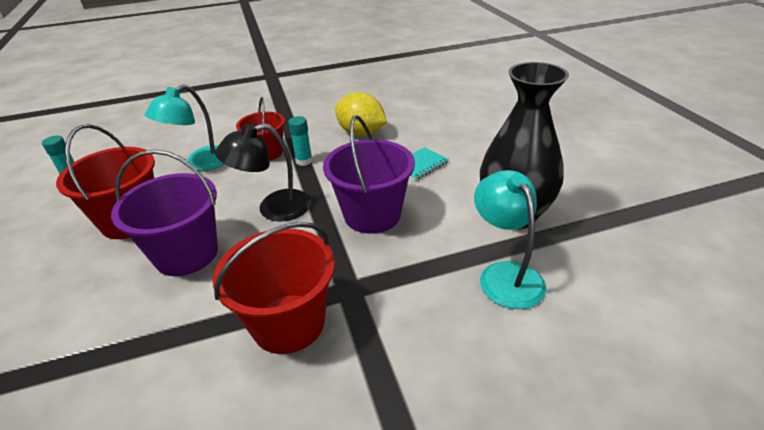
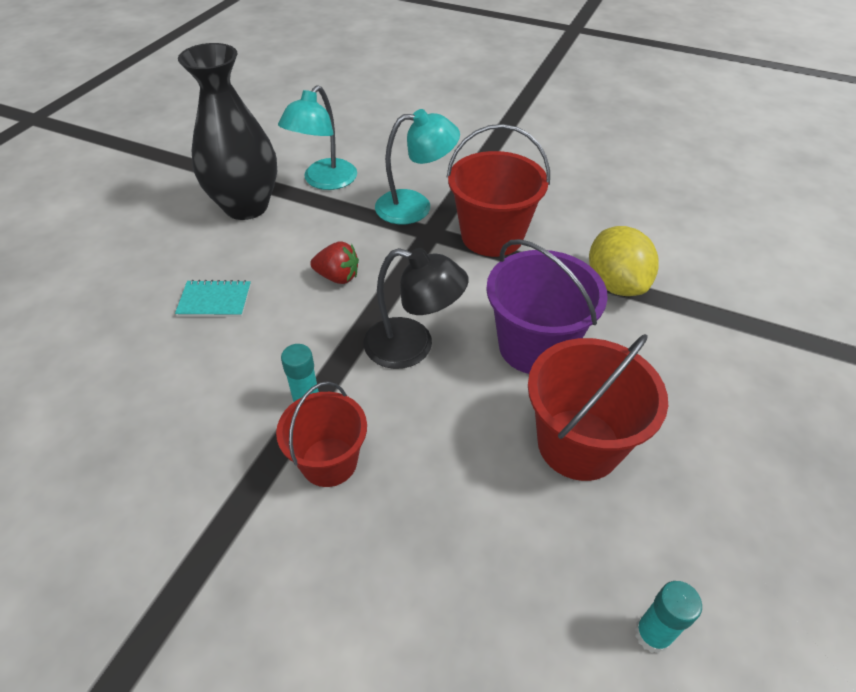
camera: 140 degrees left, 10 degrees up
(201, 163) = (432, 513): turquoise lamp -> turquoise lamp (415, 206)
(361, 133) = (180, 405): yellow lemon -> yellow lemon (615, 284)
(372, 215) = (337, 277): purple bucket -> red strawberry

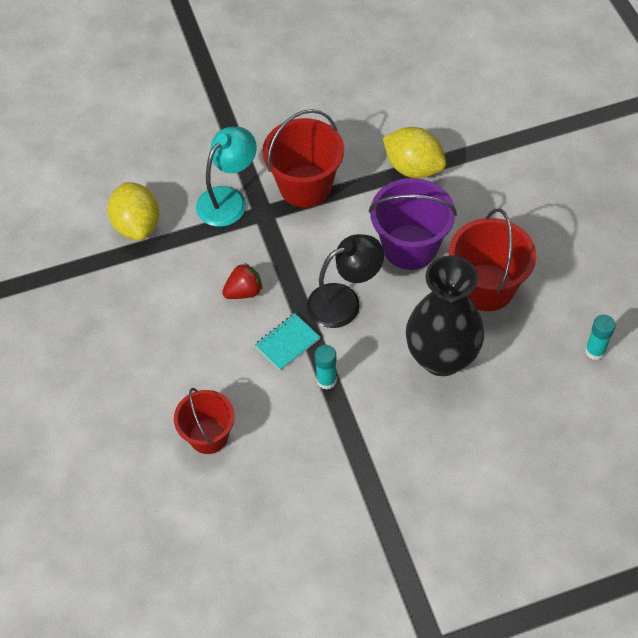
camera: 40 degrees left, 10 degrees up
(215, 301) = (187, 369): turquoise notebook -> turquoise notebook (287, 343)
(246, 206) = (109, 288): black vase -> black vase (441, 358)
(324, 181) = (137, 225): turquoise lamp -> yellow lemon
(329, 462) = (377, 399): red bucket -> red bucket (208, 436)

